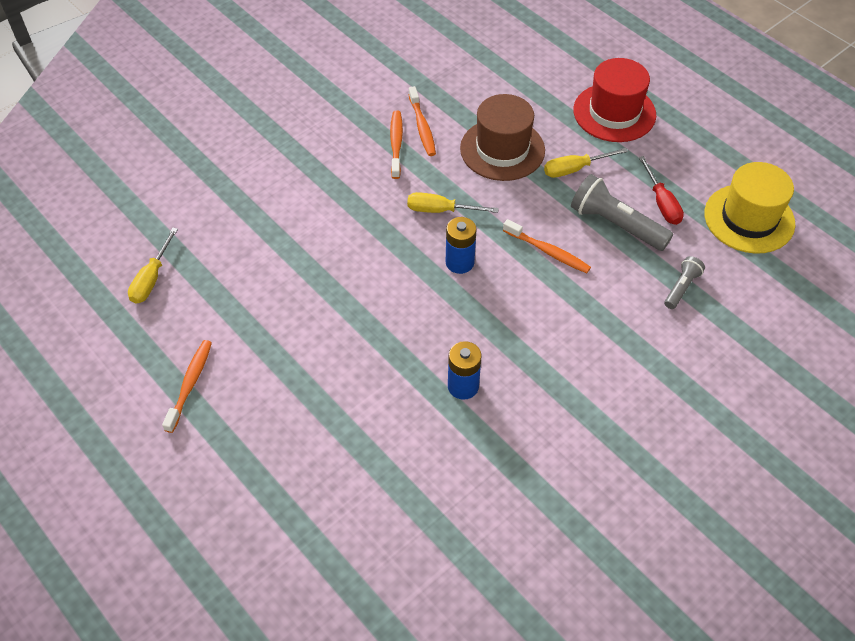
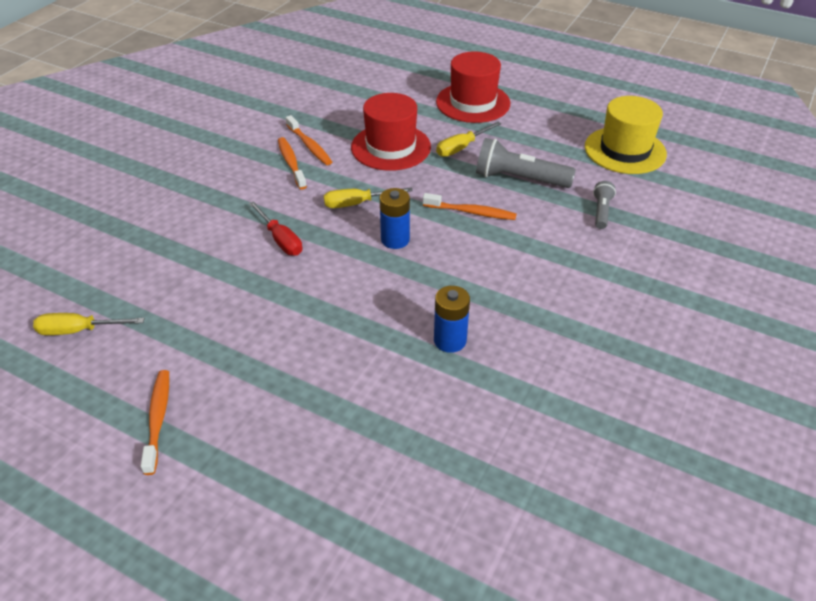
camera: 20 degrees left, 10 degrees down
(152, 279) = (79, 330): yellow screwdriver -> yellow screwdriver turned 90 degrees clockwise
(502, 149) = (391, 147): brown hat -> red hat
(661, 203) = (548, 155): red screwdriver -> red screwdriver (280, 239)

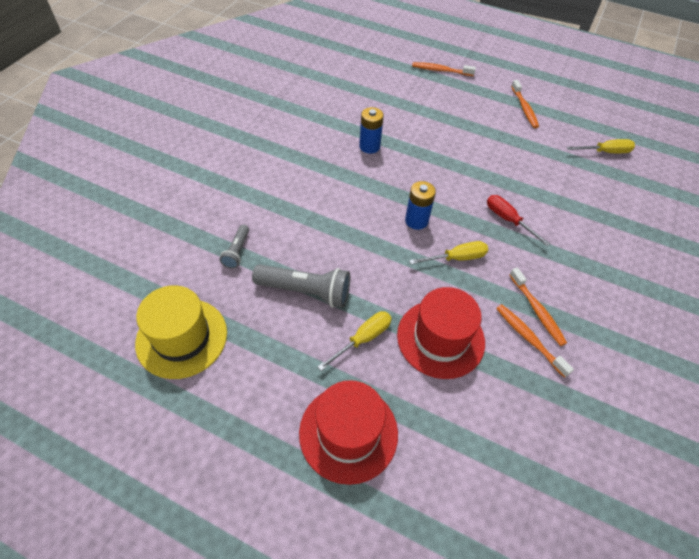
camera: 175 degrees right, 10 degrees up
(471, 212) = (354, 249): orange toothbrush -> orange toothbrush (440, 70)

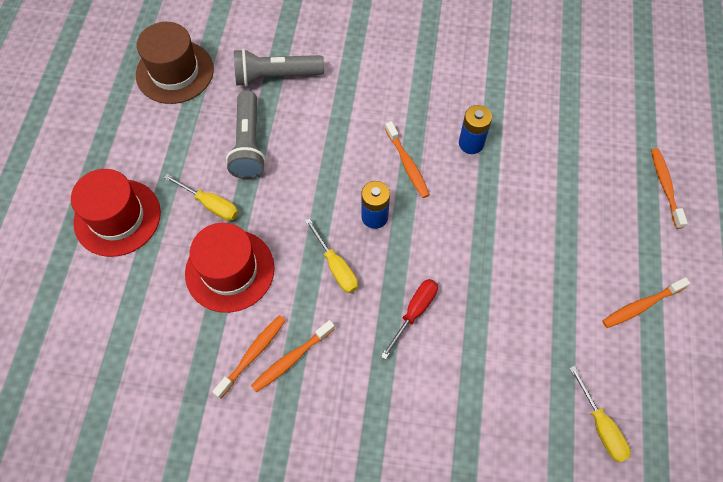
camera: 75 degrees right, 10 degrees up
(182, 337) = (175, 72): yellow hat -> brown hat
(237, 251) = (276, 76): grey flashlight -> grey flashlight, size x1.84
(374, 187) = (407, 164): none -> orange toothbrush

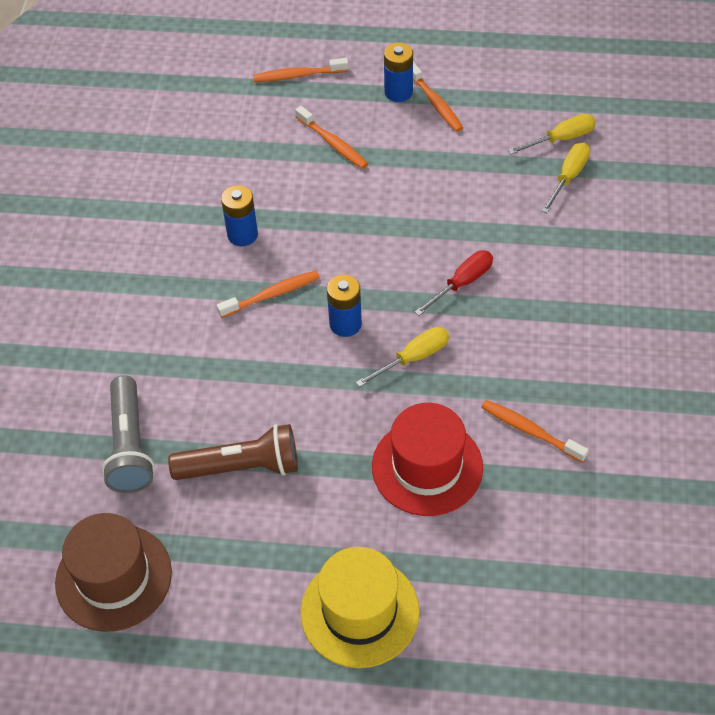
camera: 90 degrees left, 10 degrees down
(117, 217) = (360, 611): red hat -> yellow hat
(210, 204) = (335, 500): yellow screwdriver -> yellow screwdriver (568, 177)
(248, 144) = (241, 467): grey flashlight -> brown flashlight
(291, 359) = (530, 392): orange toothbrush -> orange toothbrush (333, 143)
(414, 312) = (462, 283): red screwdriver -> red screwdriver turned 105 degrees clockwise
(652, 272) = (398, 92): none -> blue battery

